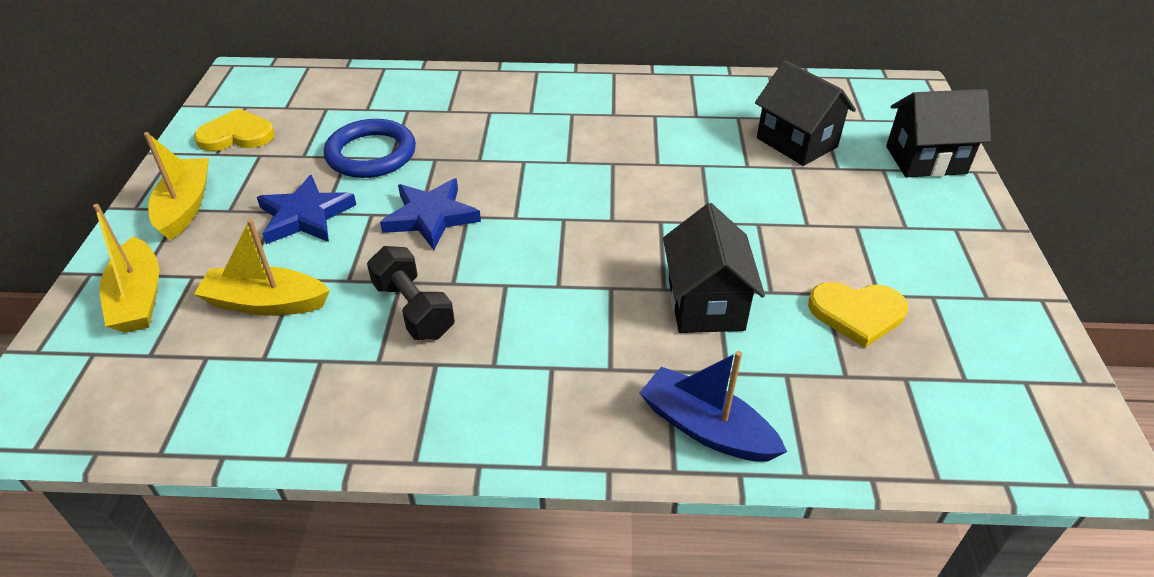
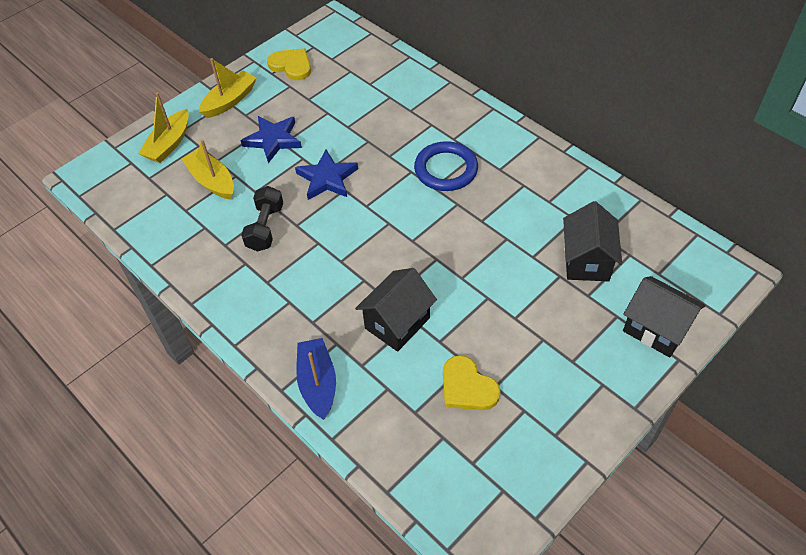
camera: 45 degrees right, 10 degrees up
(371, 154) = (340, 118): blue ring -> blue ring (446, 169)

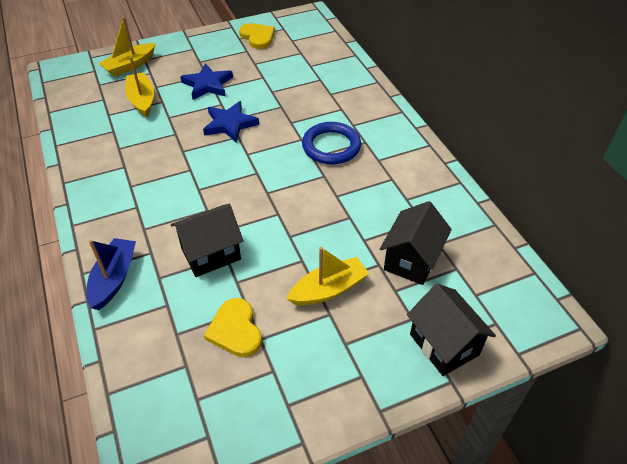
camera: 20 degrees right, 5 degrees down
(229, 101) = (194, 49): yellow boat -> yellow boat (328, 289)
(265, 228) = (157, 145): black dumbbell -> none

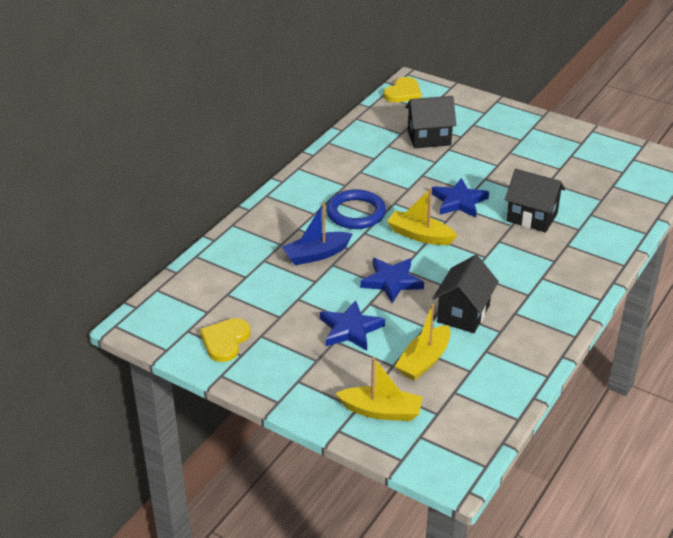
camera: 125 degrees left, 10 degrees down
(114, 279) = (607, 247): blue boat -> blue boat (316, 254)
(235, 330) = (567, 179): yellow heart -> yellow heart (403, 92)
(285, 218) = (459, 201): none -> blue star
(328, 289) = (493, 159): yellow boat -> yellow boat (420, 235)
(444, 344) = (476, 109): black house -> black house (463, 314)

